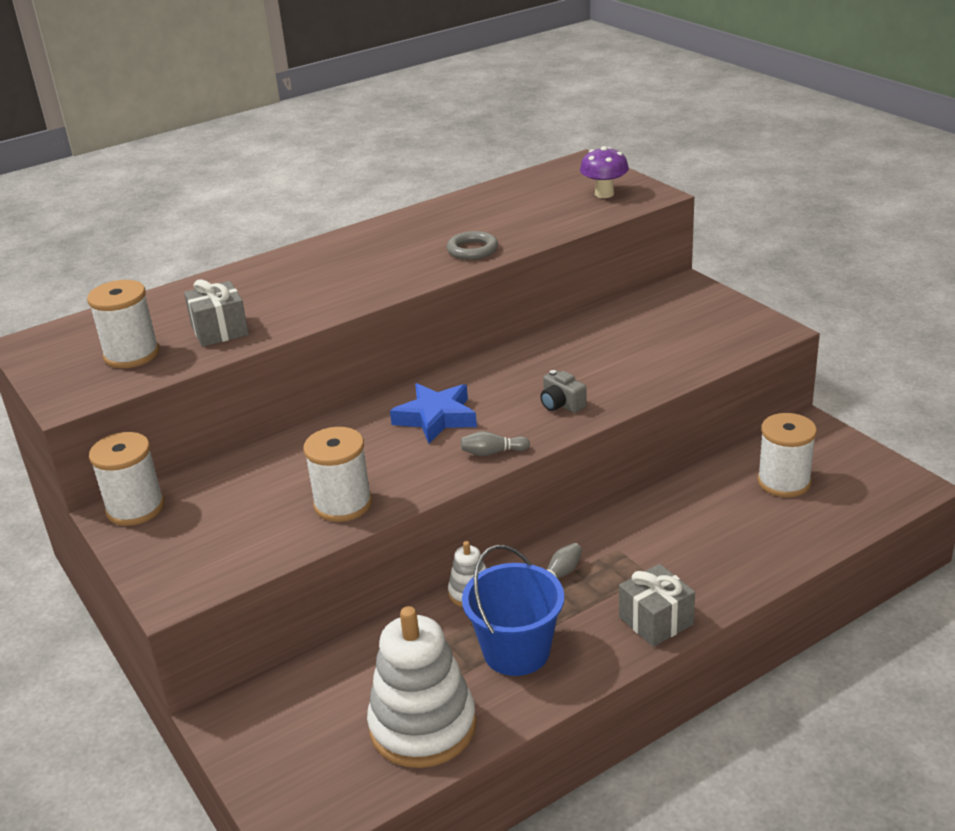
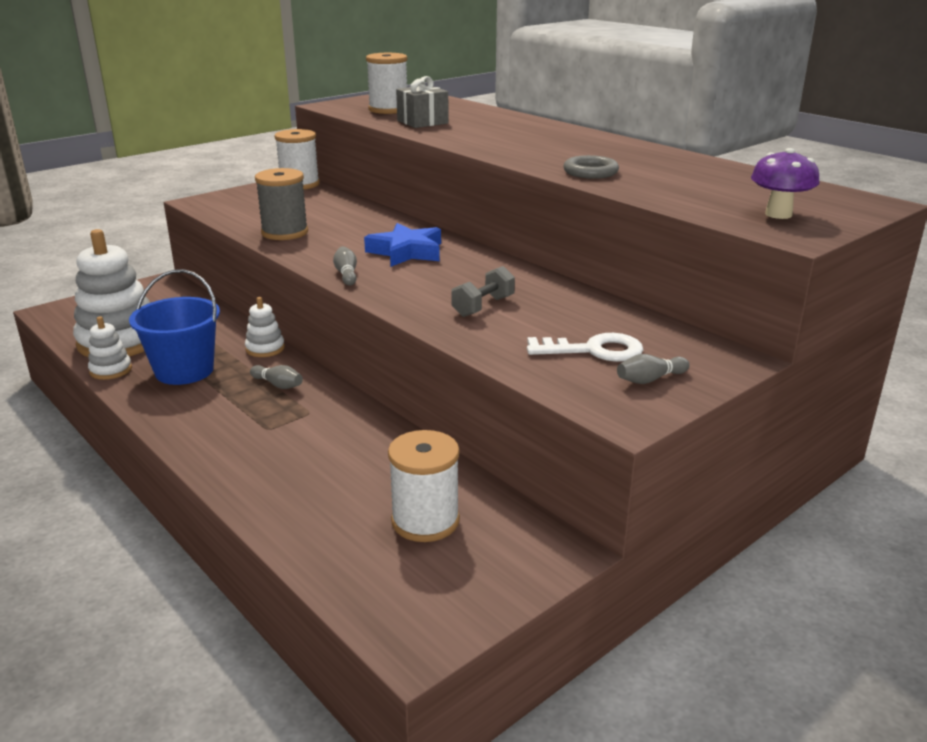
camera: 80 degrees right, 5 degrees down
(343, 504) = (285, 232): white spool -> grey spool
(505, 718) = (111, 370): none -> white stacking toy
(561, 404) = (429, 297): grey camera -> none
(585, 377) = (483, 306): none -> grey dumbbell
(656, 621) = (198, 433): grey gift -> none
(674, 334) = (594, 350): none -> white key
(720, 317) = (650, 379): none -> grey bowling pin

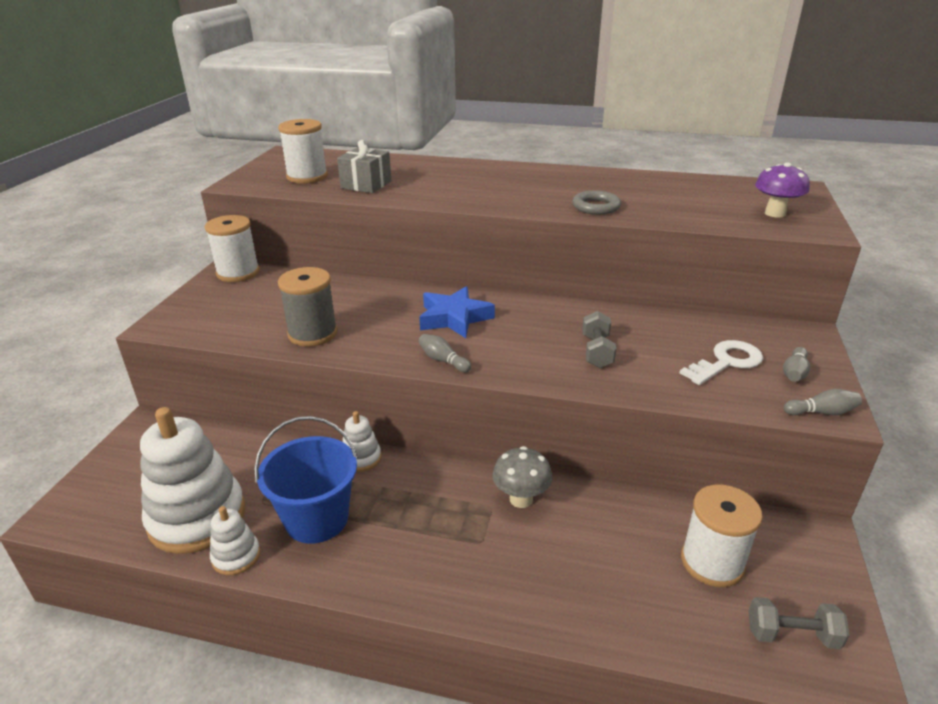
camera: 35 degrees left, 5 degrees up
(278, 385) = (426, 491): grey bowling pin -> grey bowling pin (821, 412)
(339, 417) = (521, 499): none -> grey mushroom
(410, 593) = (791, 635): none -> grey dumbbell

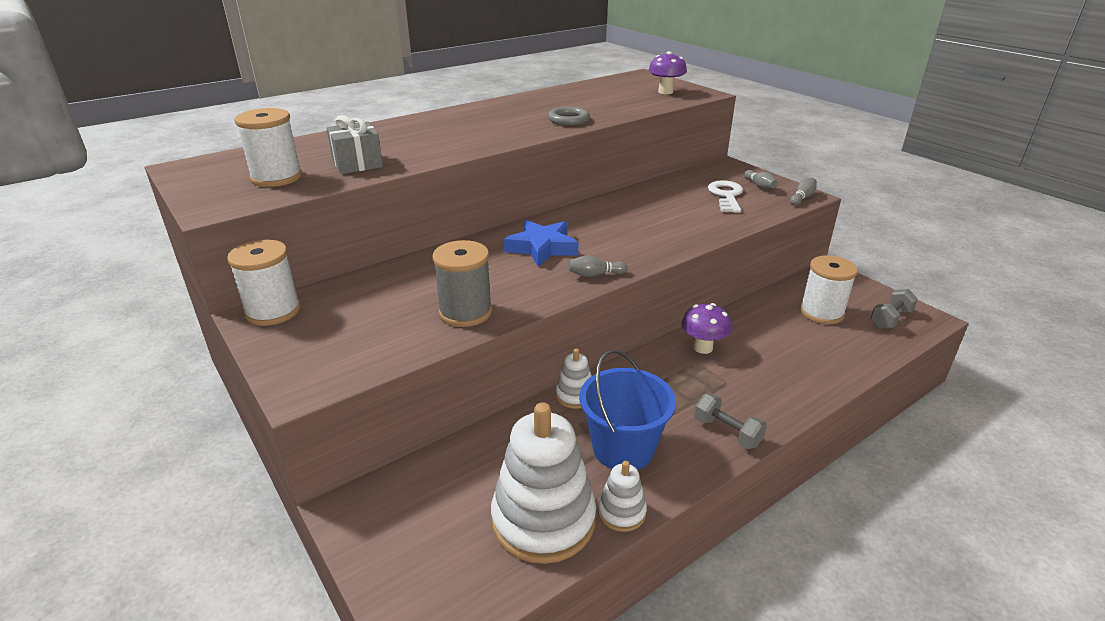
camera: 50 degrees left, 0 degrees up
(521, 499) = (703, 347): grey mushroom -> purple mushroom
(597, 352) = (662, 223): grey dumbbell -> grey dumbbell (727, 432)

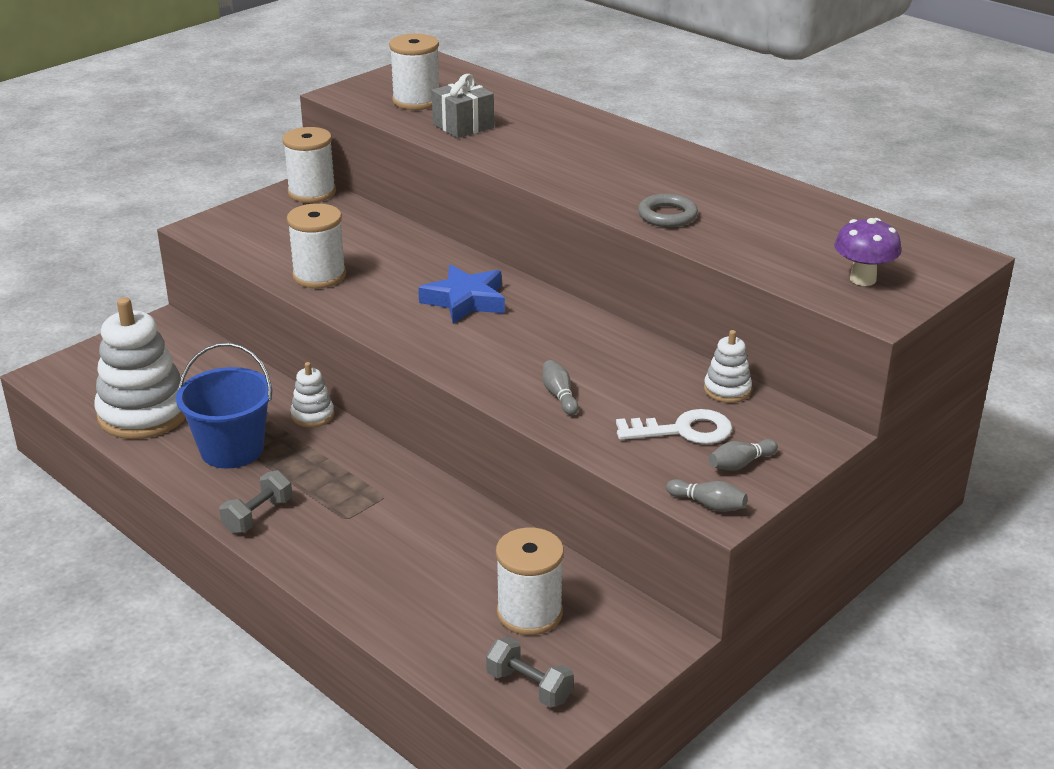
camera: 80 degrees right, 0 degrees up
(465, 312) = (319, 276): grey spool -> white spool
(595, 275) = (407, 338): grey bowling pin -> grey bowling pin (559, 396)
(621, 512) = (149, 453): white stacking toy -> white stacking toy (727, 390)
(703, 347) = (417, 500): purple mushroom -> none

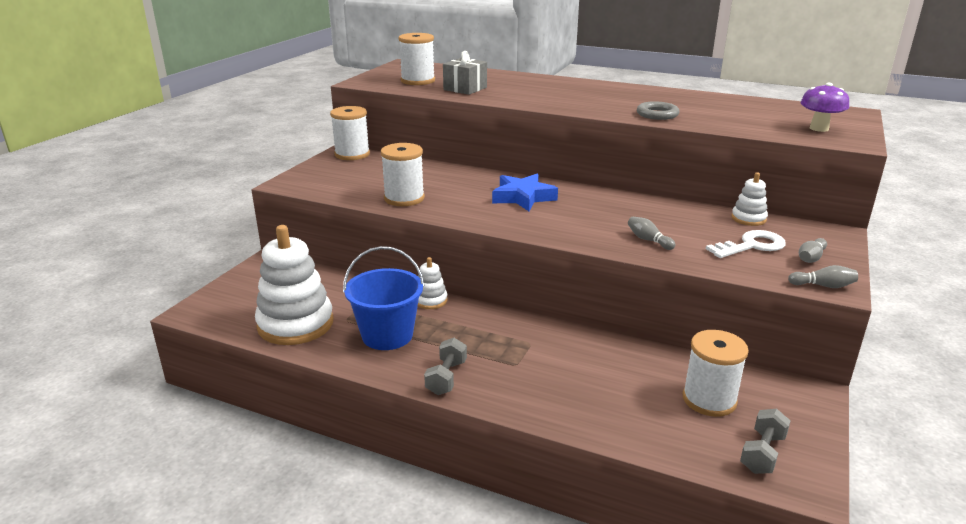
camera: 20 degrees left, 5 degrees down
(529, 687) = (762, 453): grey dumbbell -> grey dumbbell turned 75 degrees counterclockwise

